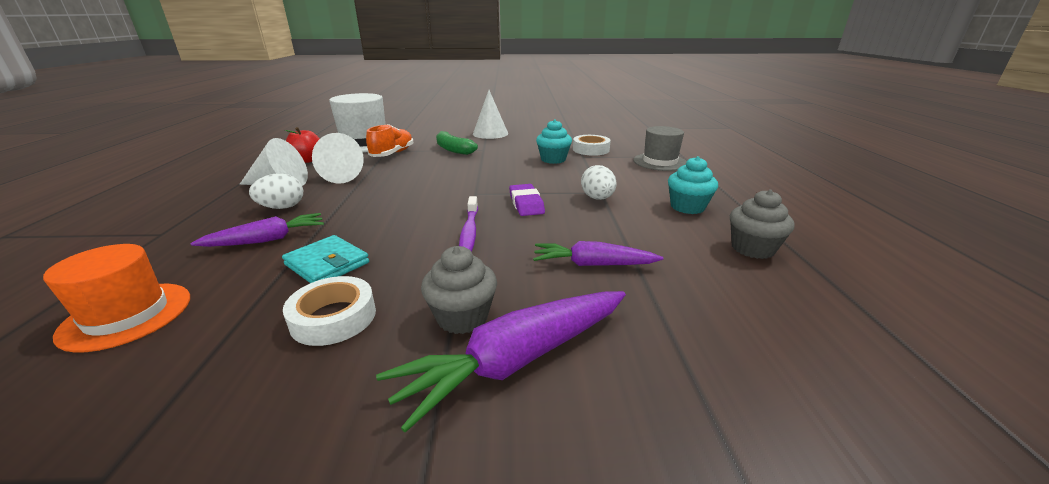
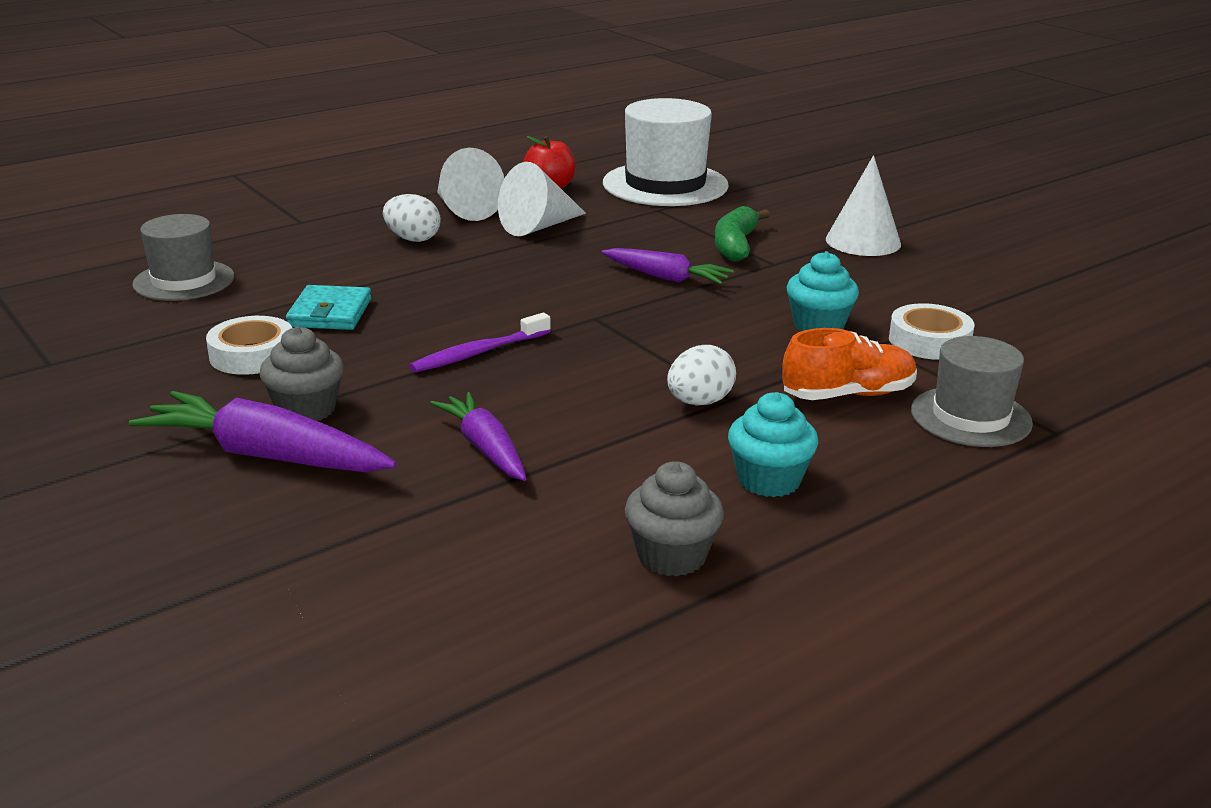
camera: 55 degrees right, 0 degrees up
(127, 315) = (184, 281): orange hat -> grey hat
(267, 240) = (341, 267): purple carrot -> purple carrot (666, 277)
(392, 154) = (651, 218): orange shoe -> orange shoe (848, 395)
(526, 204) = (607, 359): purple eraser -> none

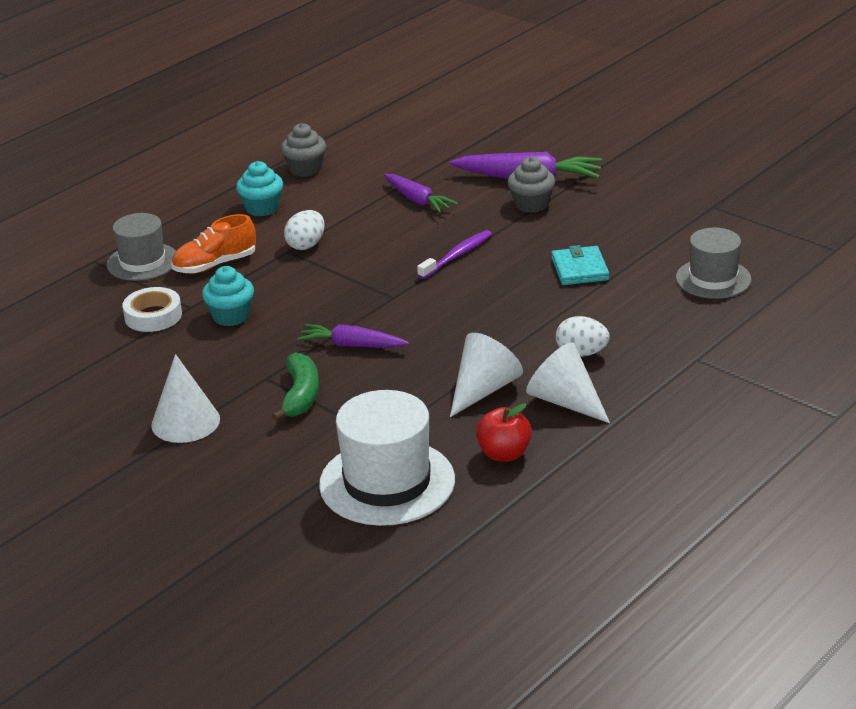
camera: 170 degrees right, 5 degrees up
(252, 355) = (598, 231): white tape -> none

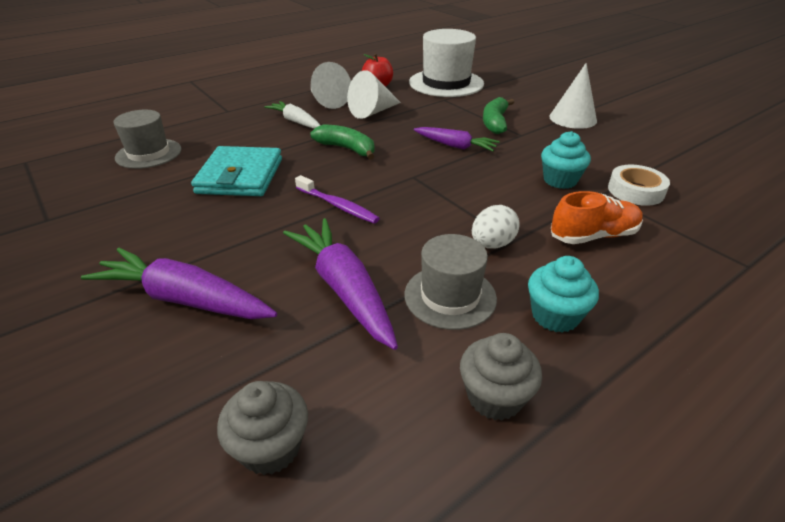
camera: 170 degrees left, 5 degrees up
(142, 262) = (684, 253): grey hat -> grey hat (450, 296)
(417, 200) = (344, 289): purple carrot -> purple carrot, size x1.56
(457, 256) = (338, 206): purple toothbrush -> purple toothbrush turned 105 degrees counterclockwise
(485, 320) = (347, 149): none -> green banana
(531, 204) = (217, 256): grey cupcake -> grey cupcake (270, 447)
(580, 269) = (240, 176): turquoise wallet -> turquoise wallet, size x1.55
(581, 353) = (295, 121): white egg -> white carrot

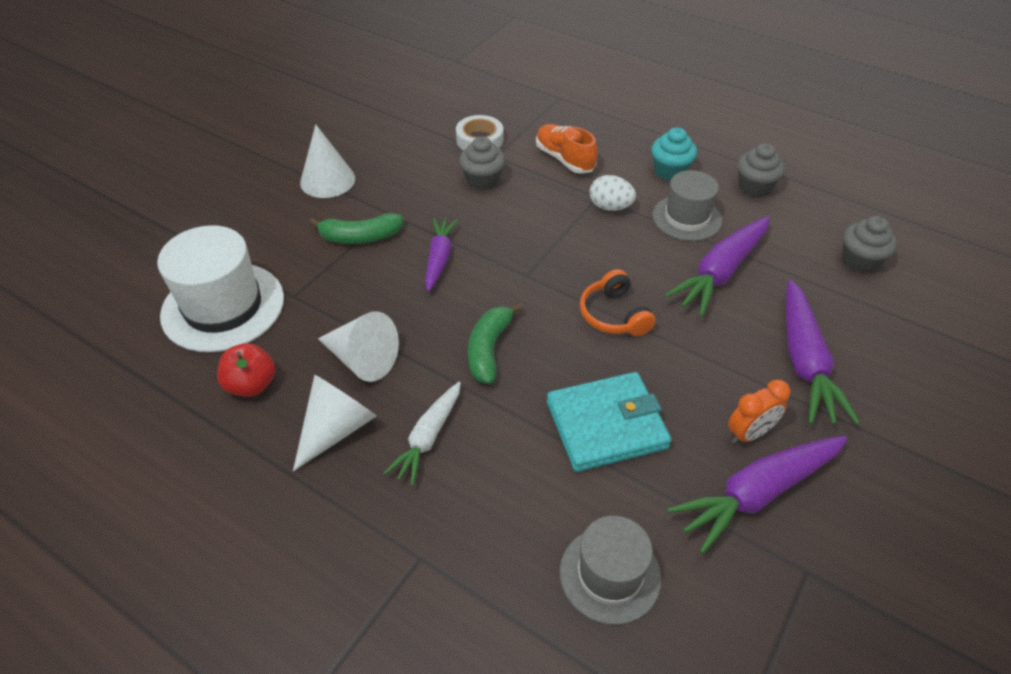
camera: 110 degrees left, 10 degrees up
(117, 219) = (757, 493): none -> purple carrot
(161, 234) = (749, 433): none -> orange clock
(338, 206) = (614, 315): purple toothbrush -> orange headphones
(560, 180) = (482, 180): turquoise cupcake -> grey cupcake

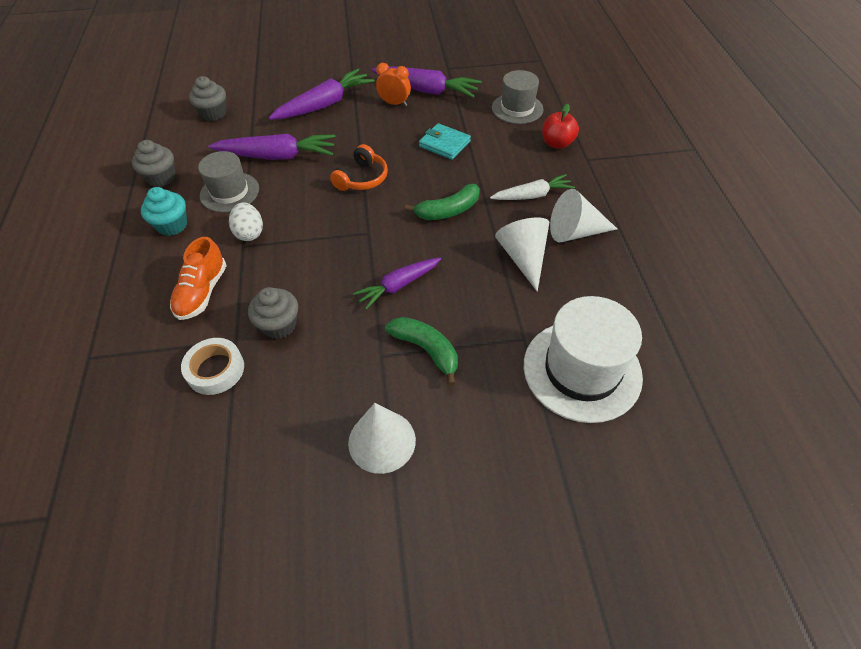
camera: 130 degrees left, 5 degrees up
(251, 385) = (605, 292): red apple -> red apple (557, 143)
(606, 425) = (444, 144): turquoise wallet -> turquoise wallet, size x0.65

